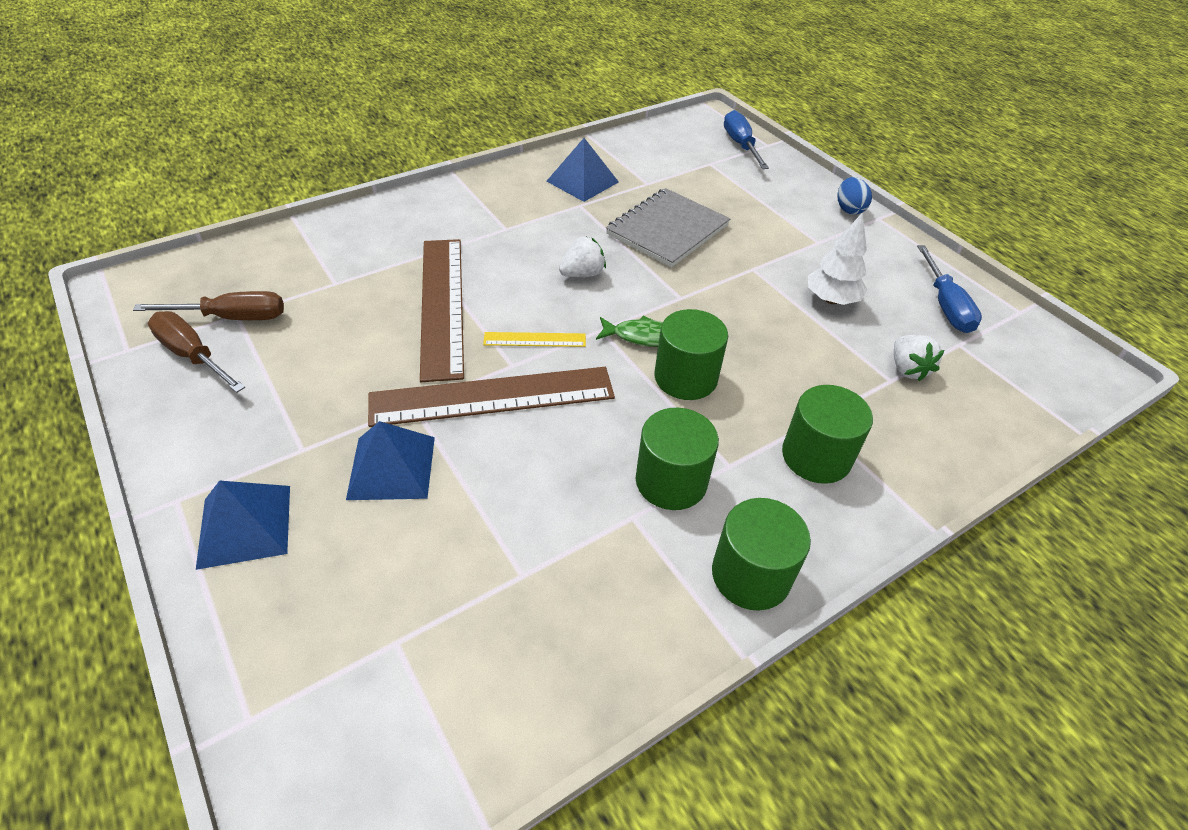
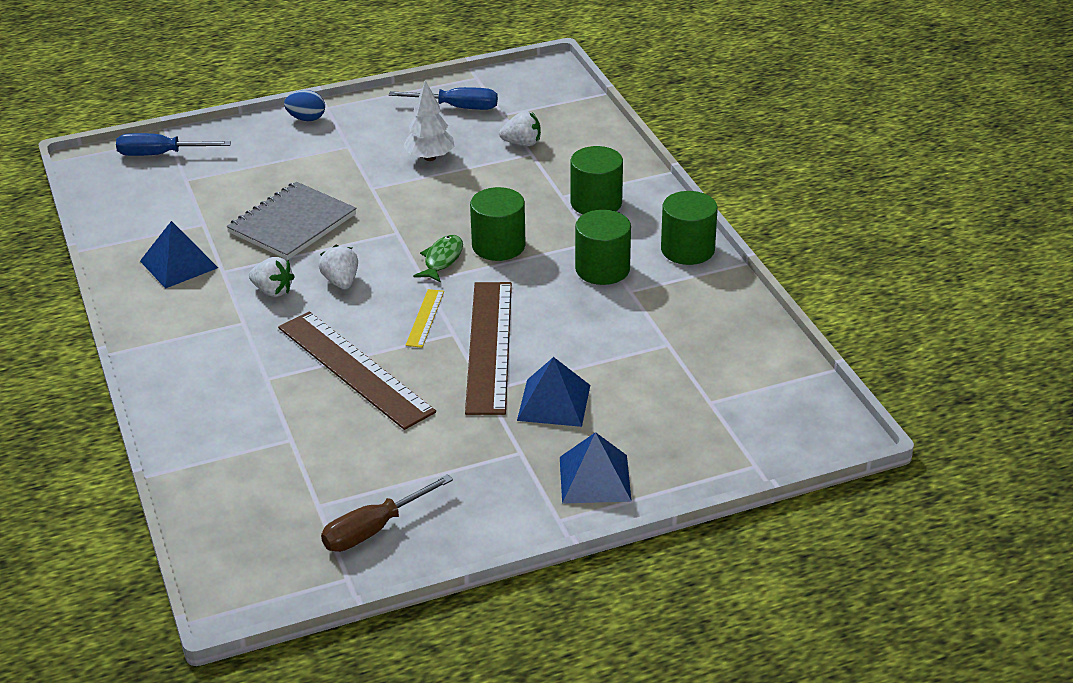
camera: 75 degrees left, 10 degrees down
(232, 317) = (322, 507): brown screwdriver -> none
(442, 305) = (355, 369): brown ruler -> brown ruler turned 45 degrees clockwise
(556, 236) = (273, 291): none -> white strawberry
(667, 230) = (292, 224): grey notebook -> grey notebook turned 75 degrees clockwise

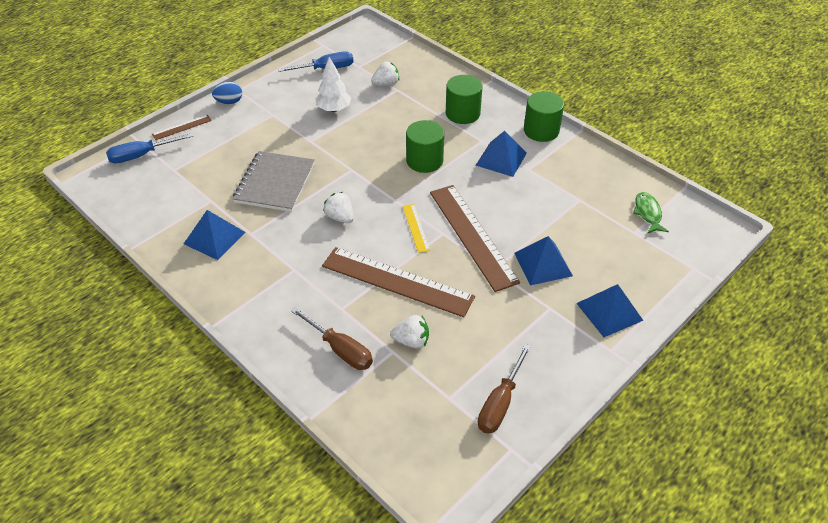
camera: 25 degrees left, 10 degrees up
(229, 134) = (182, 127): none -> brown ruler
(233, 419) = (340, 349): none -> brown screwdriver
(273, 291) = (297, 239): white strawberry -> white strawberry (411, 341)
(442, 260) = (395, 181): green fish -> green fish (648, 213)
(602, 269) = (501, 159): green cylinder -> blue pyramid

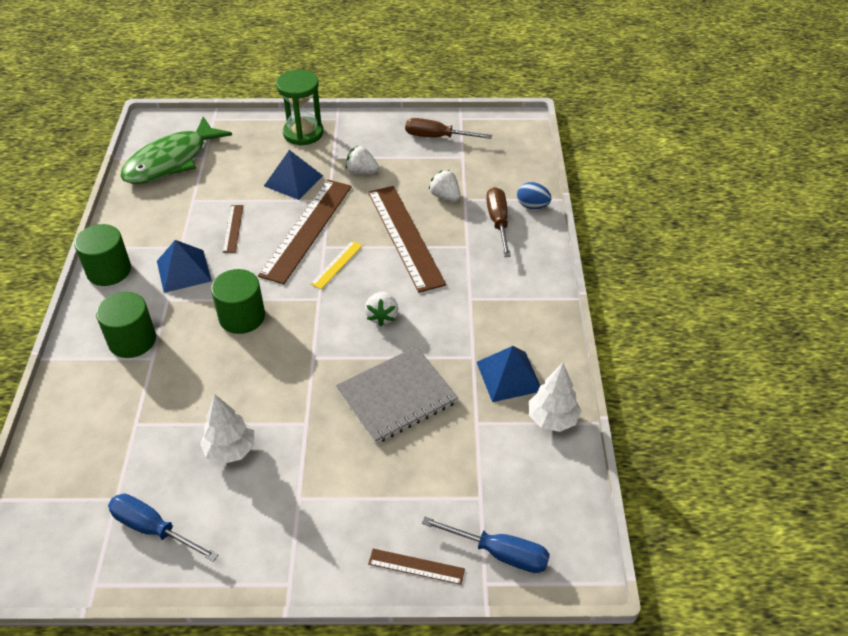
camera: 135 degrees left, 0 degrees up
(163, 232) = (552, 419): none -> white tree
(229, 102) = (321, 567): blue egg -> blue egg (532, 206)
(386, 84) = (132, 442): white strawberry -> white strawberry (361, 172)
(500, 403) = (437, 137): brown screwdriver -> brown screwdriver turned 150 degrees counterclockwise
(520, 201) = (233, 228): none -> brown ruler
(609, 311) = (303, 133): blue pyramid -> green hourglass
(648, 213) = (171, 161): green fish -> green fish, size x2.15

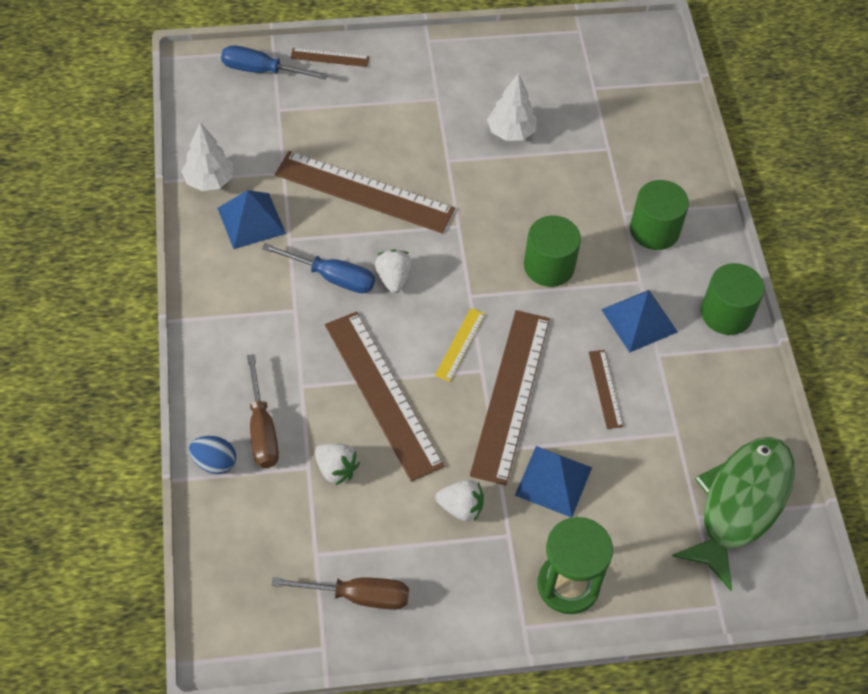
camera: 170 degrees right, 10 degrees up
(153, 529) = (552, 69): blue screwdriver -> blue screwdriver (332, 277)
(397, 396) = (364, 191): grey notebook -> brown ruler

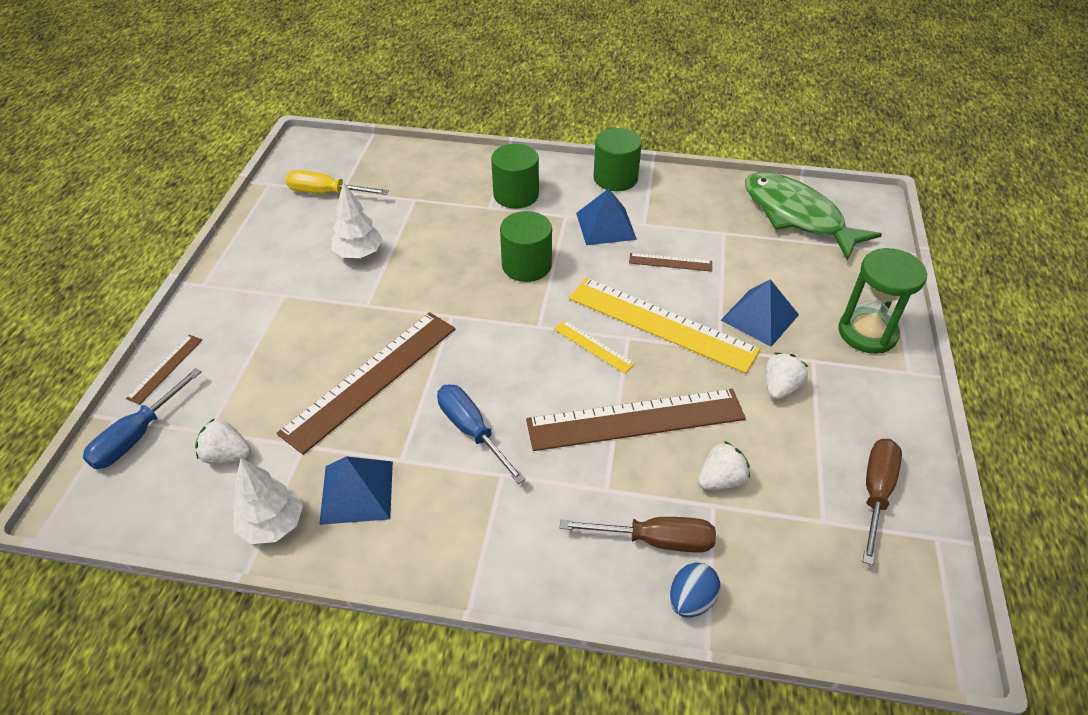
camera: 70 degrees left, 10 degrees down
(332, 277) = (471, 431): blue screwdriver -> blue screwdriver turned 75 degrees counterclockwise
(393, 279) = (495, 379): white strawberry -> white strawberry (227, 455)
(511, 395) = (661, 323): brown ruler -> yellow ruler
(585, 78) = (326, 193): none -> yellow screwdriver

